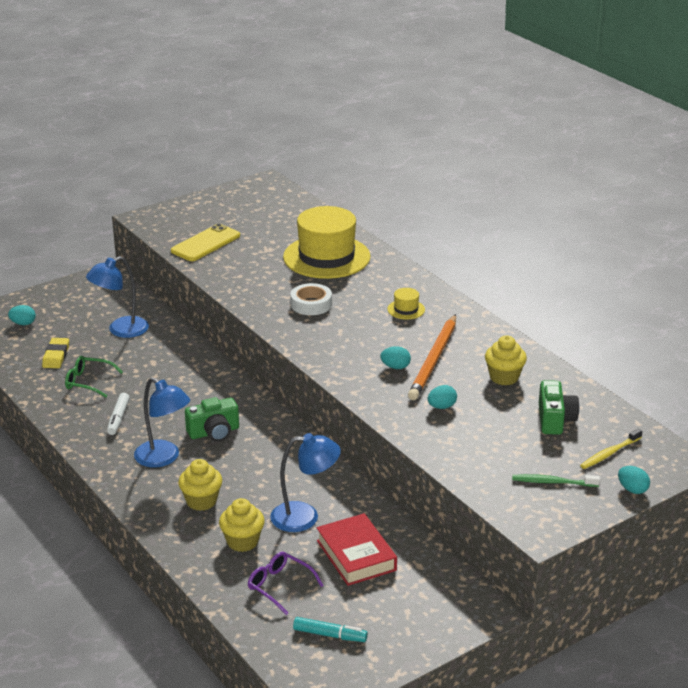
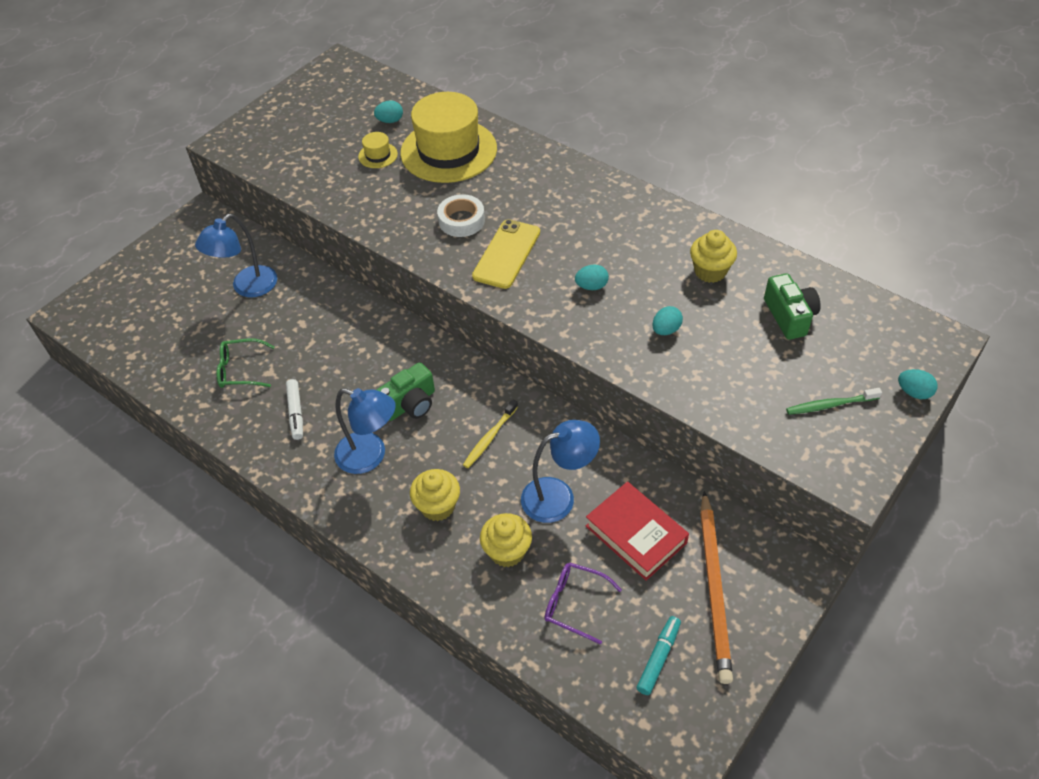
camera: 15 degrees left, 20 degrees up
(23, 323) = (133, 305): turquoise egg -> turquoise egg (390, 121)
(56, 356) = (189, 342): yellow eraser -> none
(205, 243) = (308, 162): yellow phone -> yellow phone (507, 254)
(330, 635) = (658, 658): turquoise marker -> turquoise marker turned 60 degrees counterclockwise
(406, 309) = (565, 203): yellow hat -> yellow hat (378, 155)
(434, 360) = (627, 266): orange pencil -> orange pencil (714, 587)
(610, 453) = (866, 348): yellow toothbrush -> yellow toothbrush (490, 437)

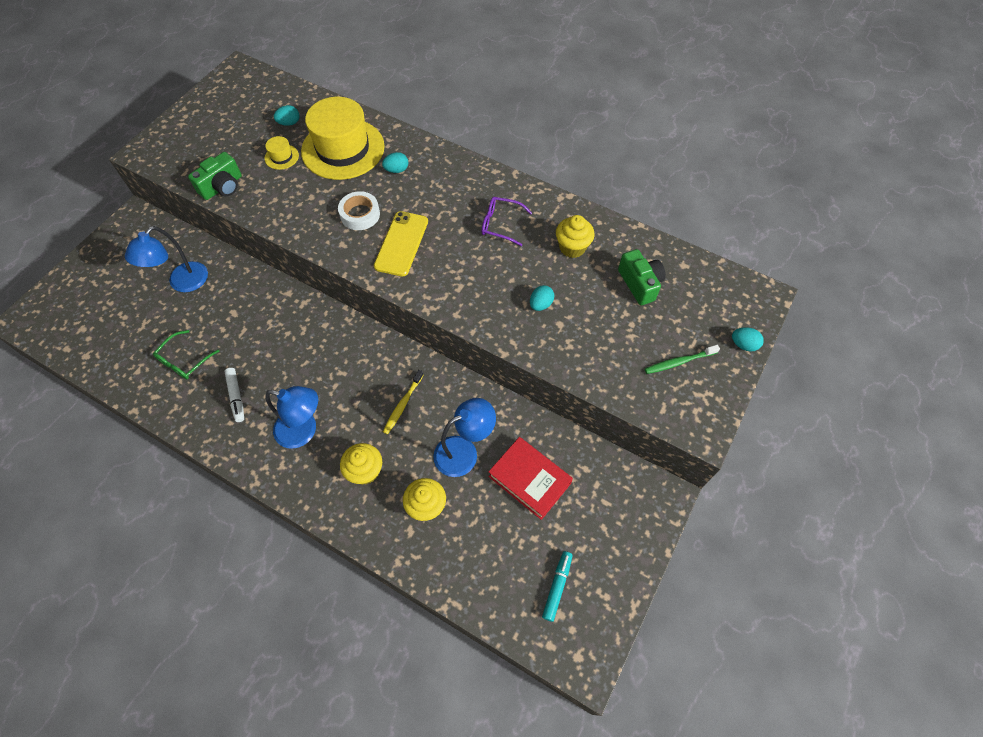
camera: 10 degrees left, 10 degrees up
(240, 370) = (184, 361): green glasses -> green glasses turned 45 degrees counterclockwise
(410, 404) = (333, 380): green camera -> green camera (222, 187)
(574, 603) = (485, 546): purple glasses -> purple glasses (500, 224)
(591, 286) = (475, 269): turquoise egg -> turquoise egg (396, 170)
(714, 587) = (596, 520): orange pencil -> none

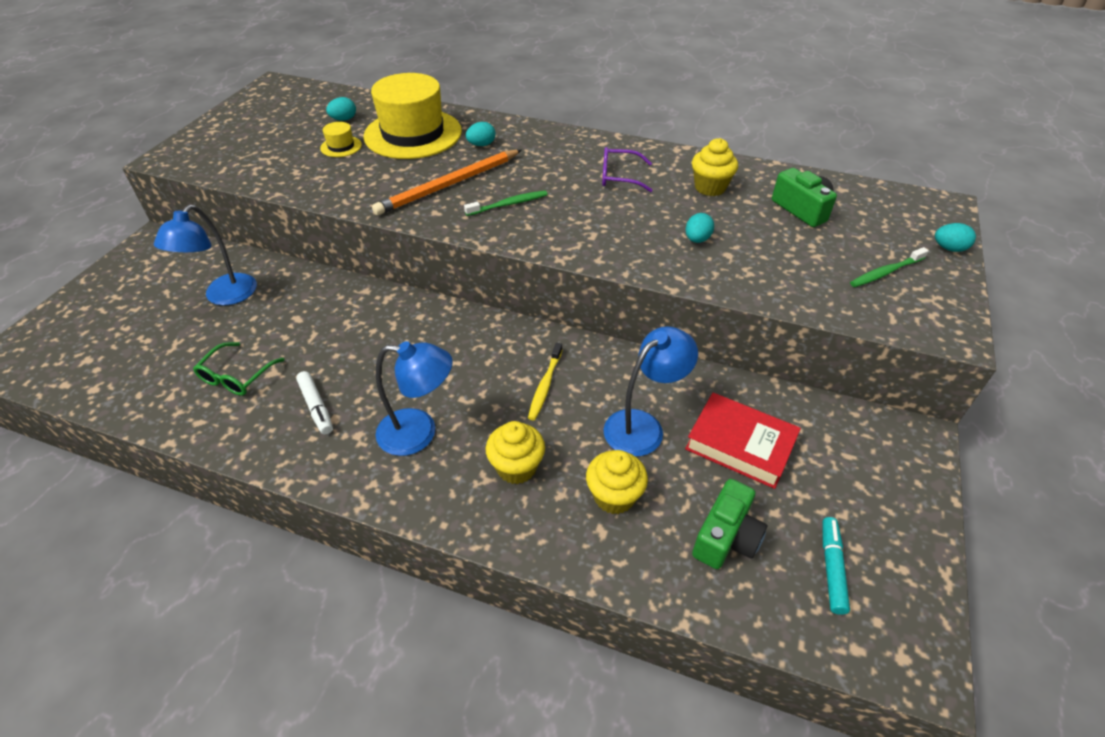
camera: 10 degrees left, 15 degrees down
(222, 187) = (273, 177): green camera -> green camera (726, 537)
(360, 214) = (449, 185): white tape -> orange pencil
(401, 244) = (508, 204): yellow phone -> green toothbrush

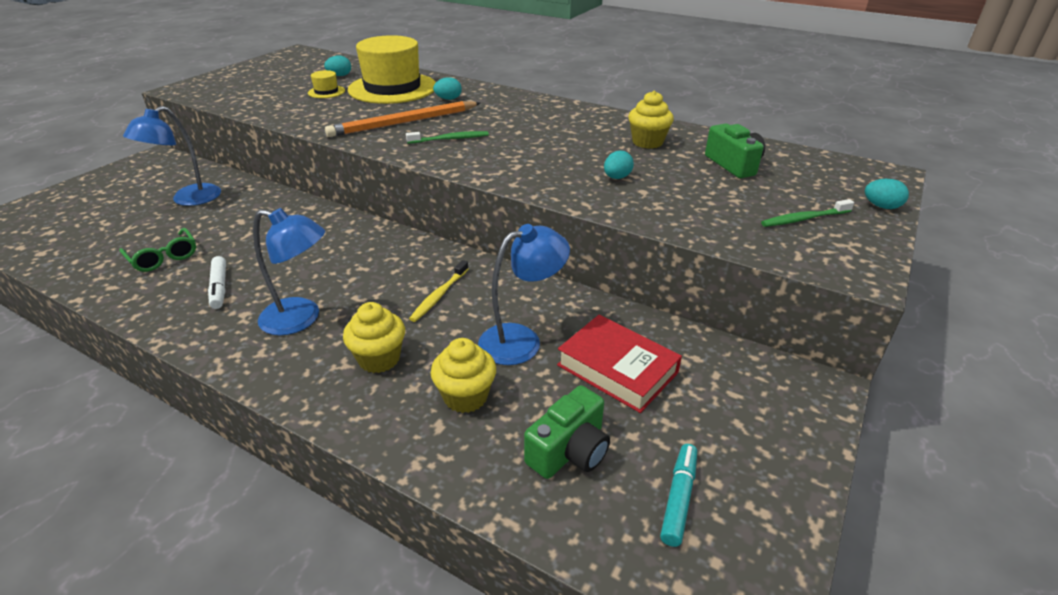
camera: 10 degrees right, 10 degrees down
(236, 377) = (163, 257): green glasses -> green glasses turned 75 degrees counterclockwise
(619, 177) = (563, 128): purple glasses -> none

